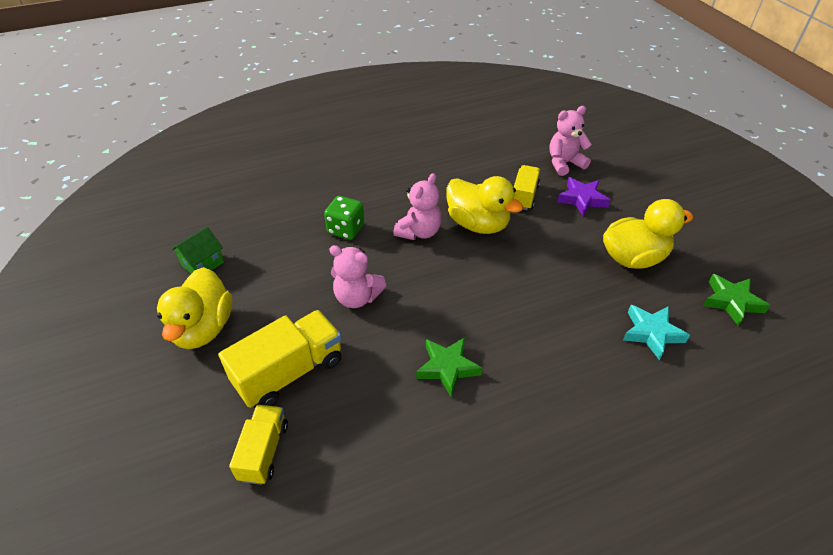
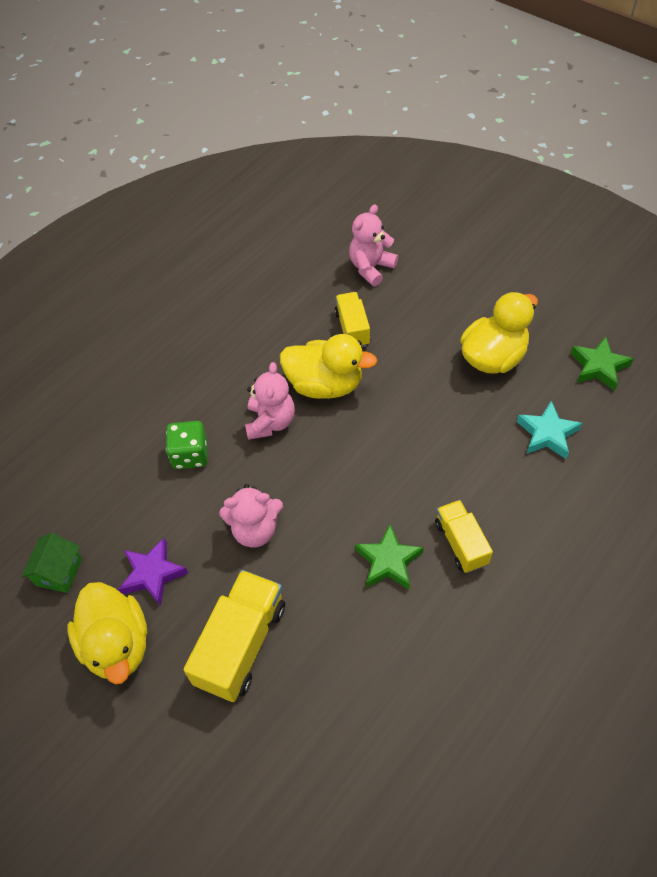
camera: 25 degrees left, 10 degrees up
(264, 451) = (271, 734): yellow truck -> yellow truck (461, 543)
(582, 199) = (412, 307): purple star -> purple star (152, 574)

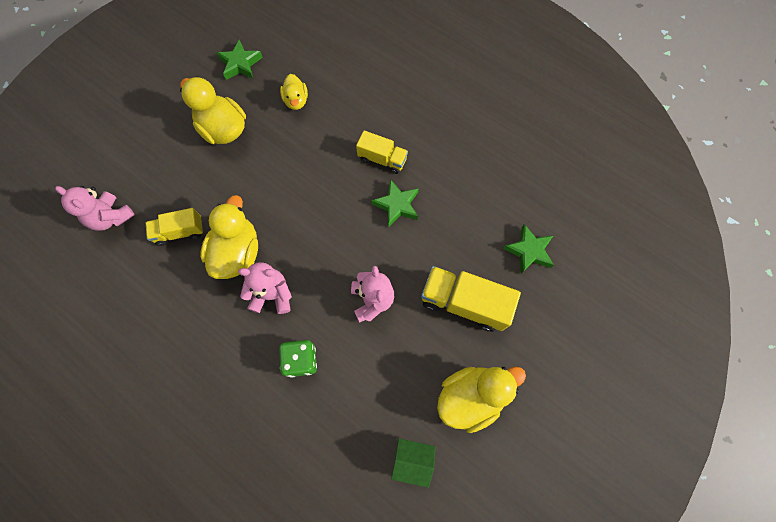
camera: 95 degrees left, 15 degrees up
(152, 574) = (411, 377): purple star -> none
(313, 748) = (529, 251): none -> green star
(461, 543) = (382, 159): yellow truck -> yellow truck turned 135 degrees counterclockwise
(547, 434) = (296, 101): turquoise star -> yellow duck

